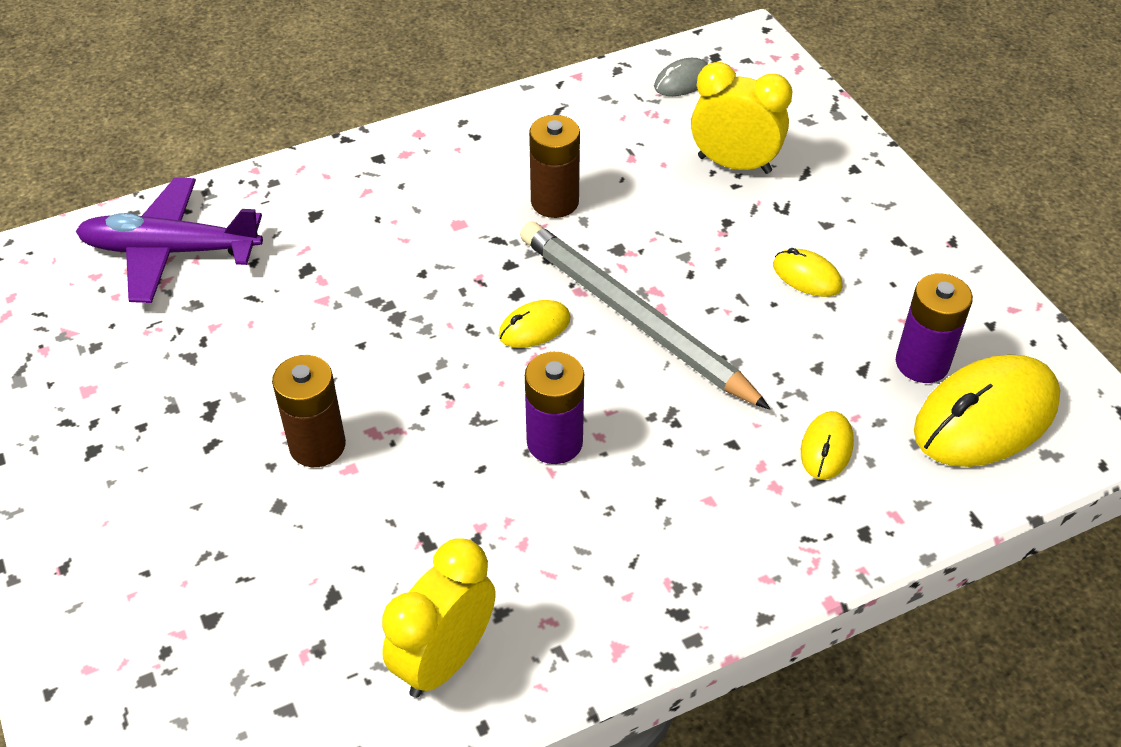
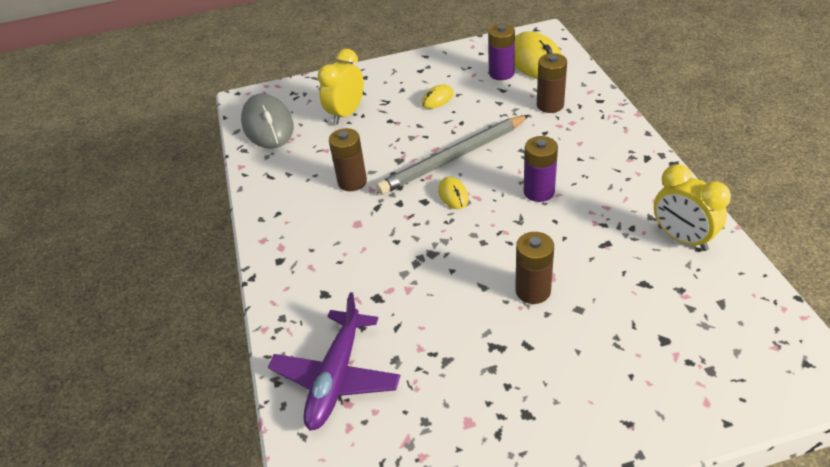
camera: 75 degrees left, 5 degrees down
(683, 81) = (268, 126): grey mouse -> grey mouse, size x2.08
(826, 448) = (550, 105): yellow mouse -> brown battery

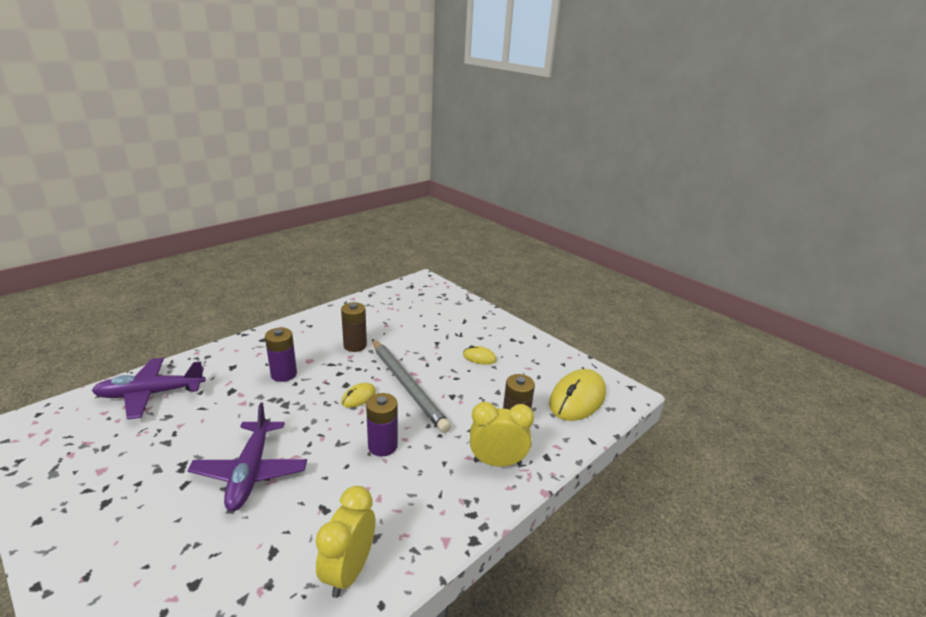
camera: 55 degrees right, 15 degrees down
(268, 126) = (400, 295): grey mouse -> none
(346, 114) = (433, 321): yellow clock -> yellow clock (497, 462)
(454, 157) = (407, 386): grey pencil -> grey pencil turned 150 degrees counterclockwise
(501, 73) = (542, 383): purple battery -> purple battery (284, 374)
(533, 291) = (250, 472): brown battery -> purple plane

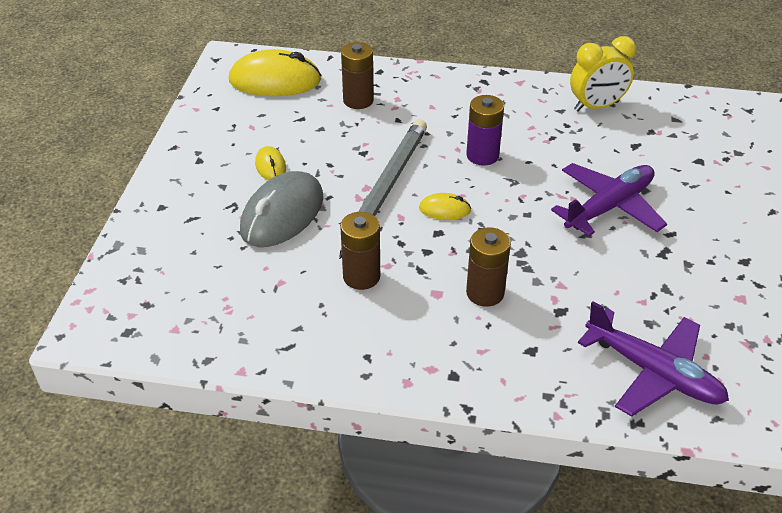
camera: 125 degrees left, 15 degrees up
(284, 374) = (485, 293): purple battery -> brown battery
(432, 344) = (282, 214): none -> grey mouse
(497, 462) = (418, 91): yellow clock -> none

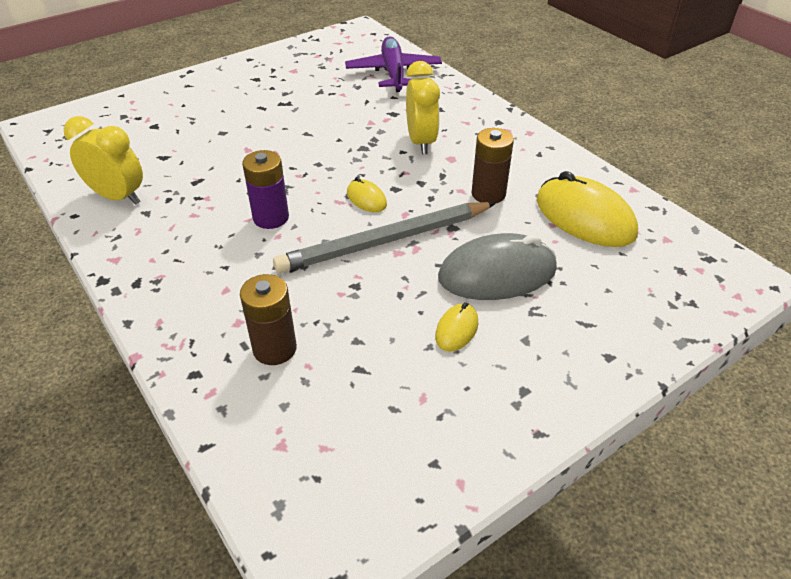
camera: 135 degrees left, 0 degrees up
(275, 81) = (317, 456): yellow mouse -> yellow mouse (584, 217)
(485, 293) = (421, 142): brown battery -> yellow clock
(609, 207) = (262, 137): purple plane -> none

